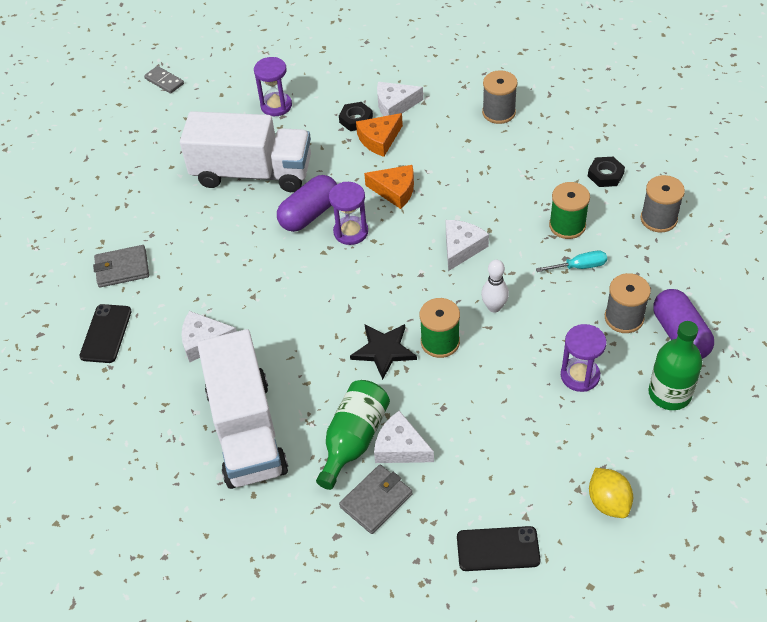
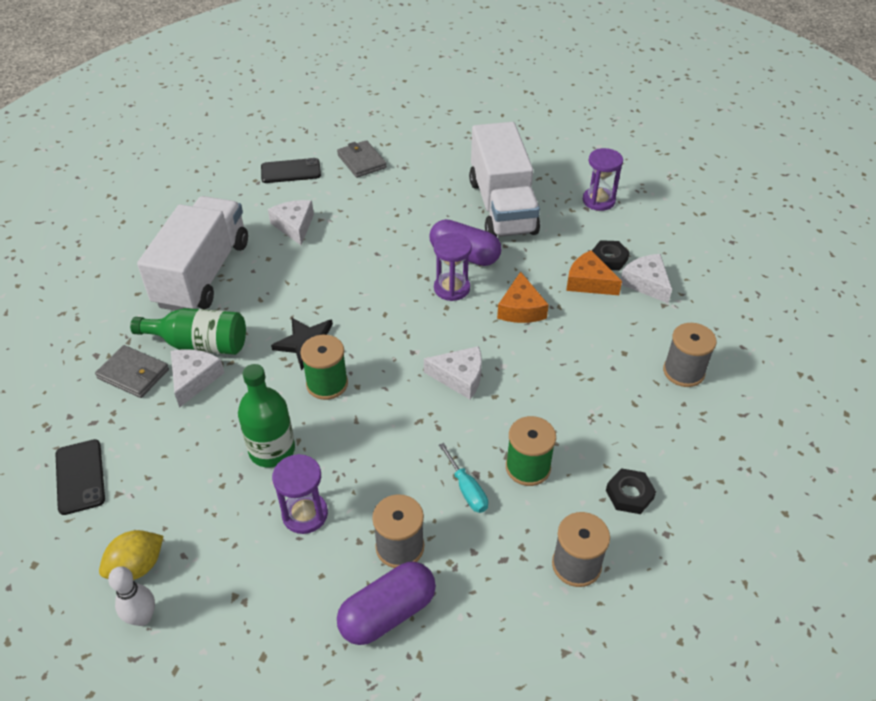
camera: 70 degrees right, 5 degrees down
(164, 81) = (592, 127): grey domino -> none
(247, 430) = (203, 274): white truck -> white truck turned 135 degrees clockwise
(494, 307) = (384, 420): white bowling pin -> white bowling pin (142, 617)
(669, 394) = (293, 612): green bottle -> green bottle (272, 450)

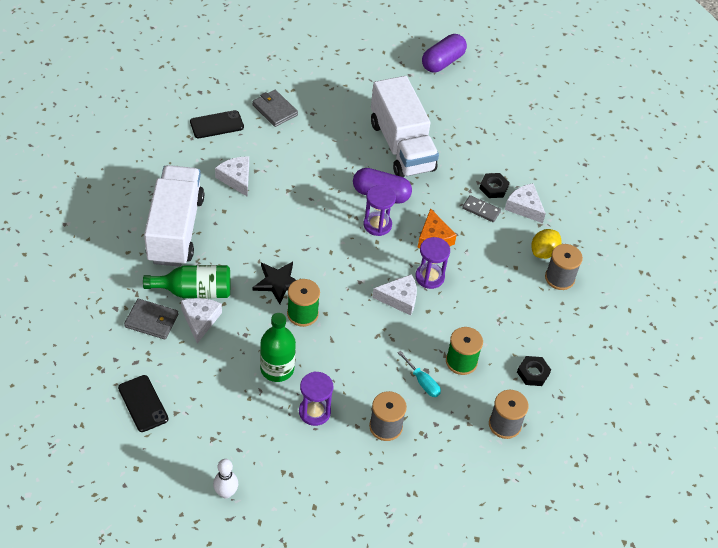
camera: 15 degrees left, 5 degrees up
(137, 567) = (209, 461): yellow lemon -> yellow lemon (543, 252)
(388, 613) = (388, 470): purple capsule -> purple capsule (442, 62)
(589, 282) = (481, 210): orange cheese -> grey domino
(598, 201) = (478, 134): purple hourglass -> purple hourglass (429, 277)

